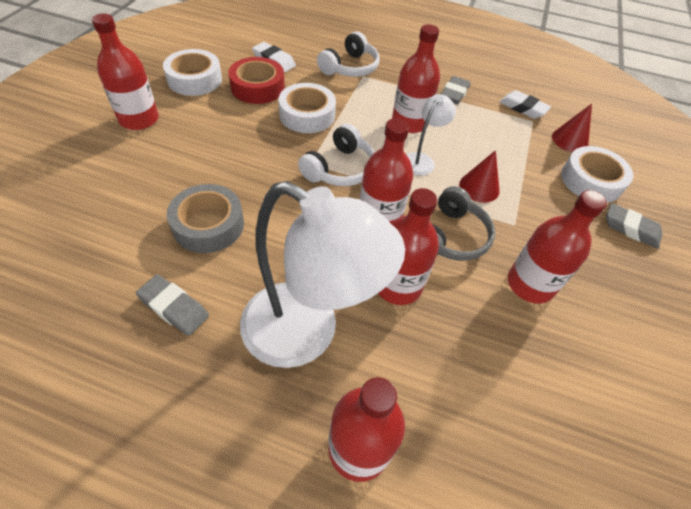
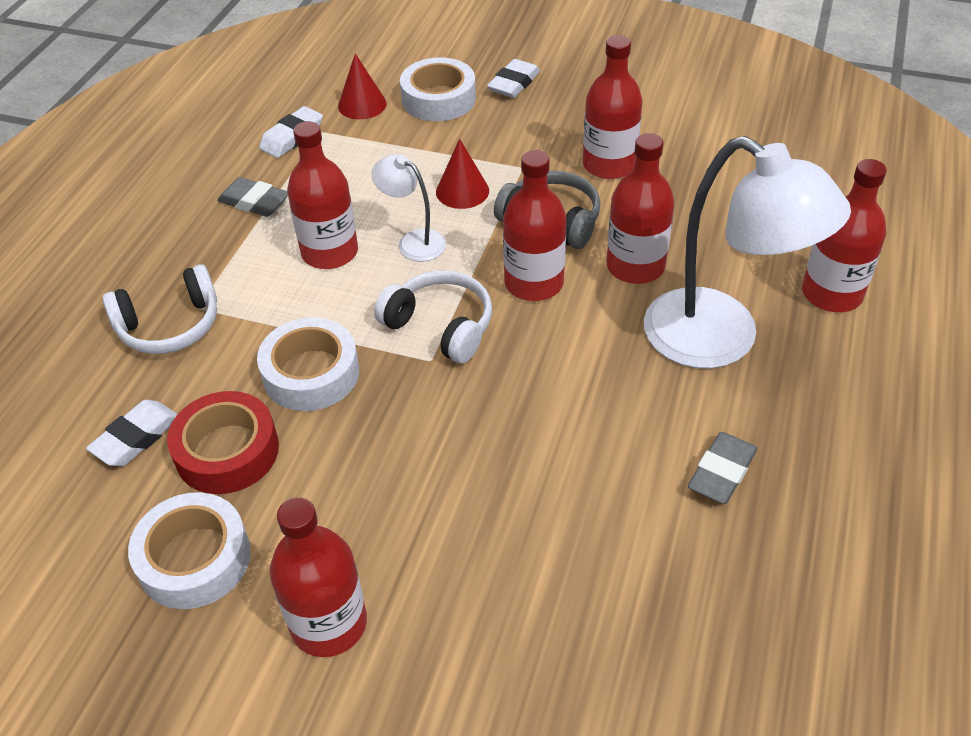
camera: 85 degrees left, 5 degrees down
(208, 225) = (576, 462): grey tape -> none
(307, 333) = (721, 340): white lamp -> white lamp turned 105 degrees clockwise
(350, 67) = (170, 325): white headphones -> white headphones turned 120 degrees clockwise
(630, 229) = (514, 83): grey eraser -> white eraser

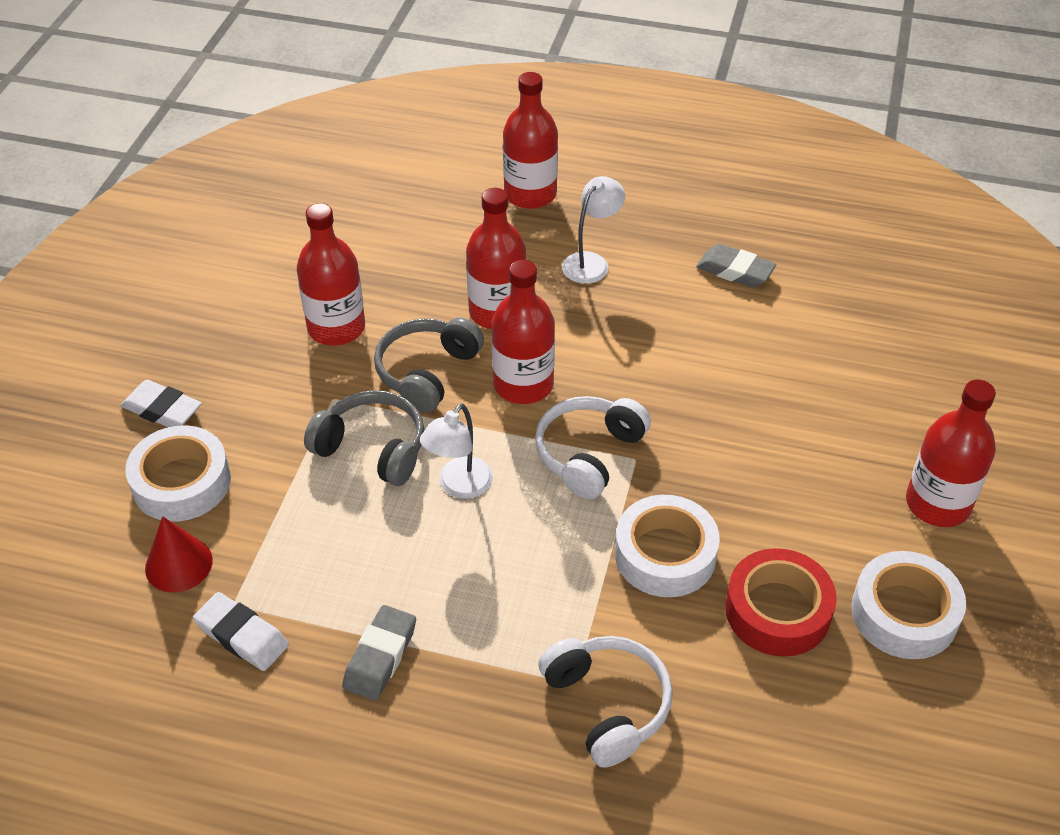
camera: 95 degrees left, 0 degrees up
(136, 437) = (775, 699): white eraser -> none
(330, 252) = (477, 562): red bottle -> none
(462, 191) = (372, 448): red cone -> grey headphones
(721, 340) = (591, 262): white lamp -> white lamp, size x0.47

